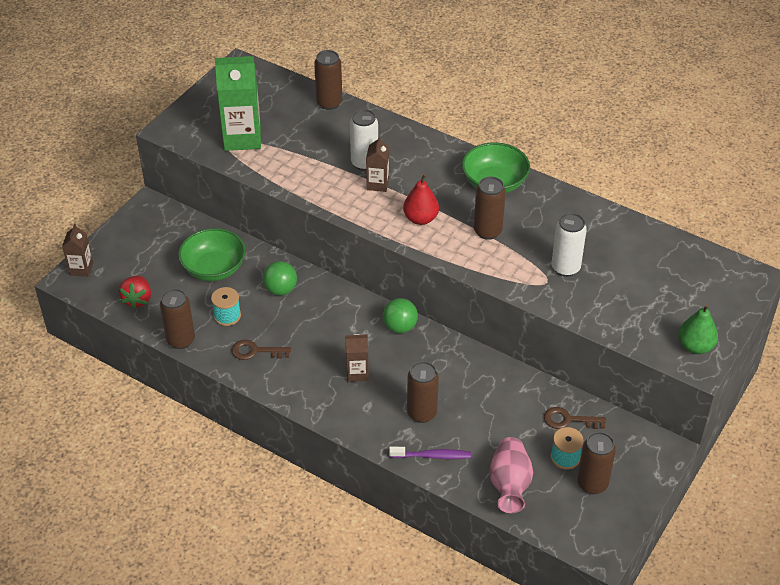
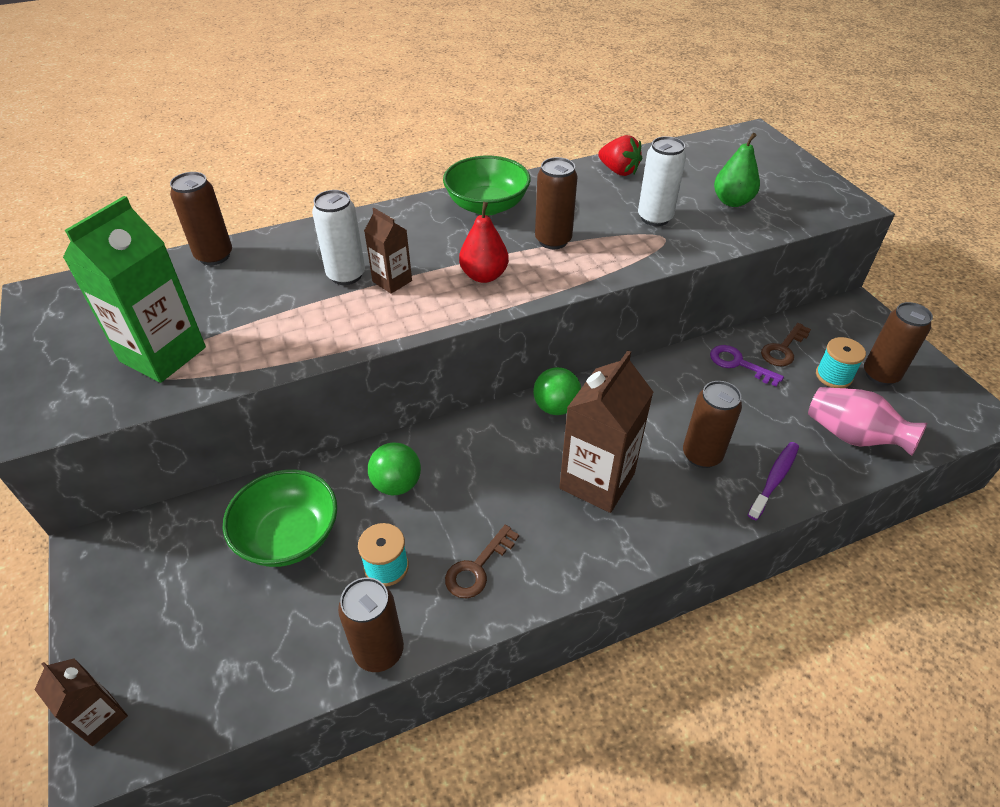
camera: 55 degrees left, 0 degrees up
(137, 299) = (247, 667): red strawberry -> red strawberry (618, 171)
(357, 373) = (597, 481): brown carton -> brown carton, size x1.89
(528, 401) = (738, 364): none -> purple key
(695, 346) = (823, 195): green pear -> green pear (732, 201)

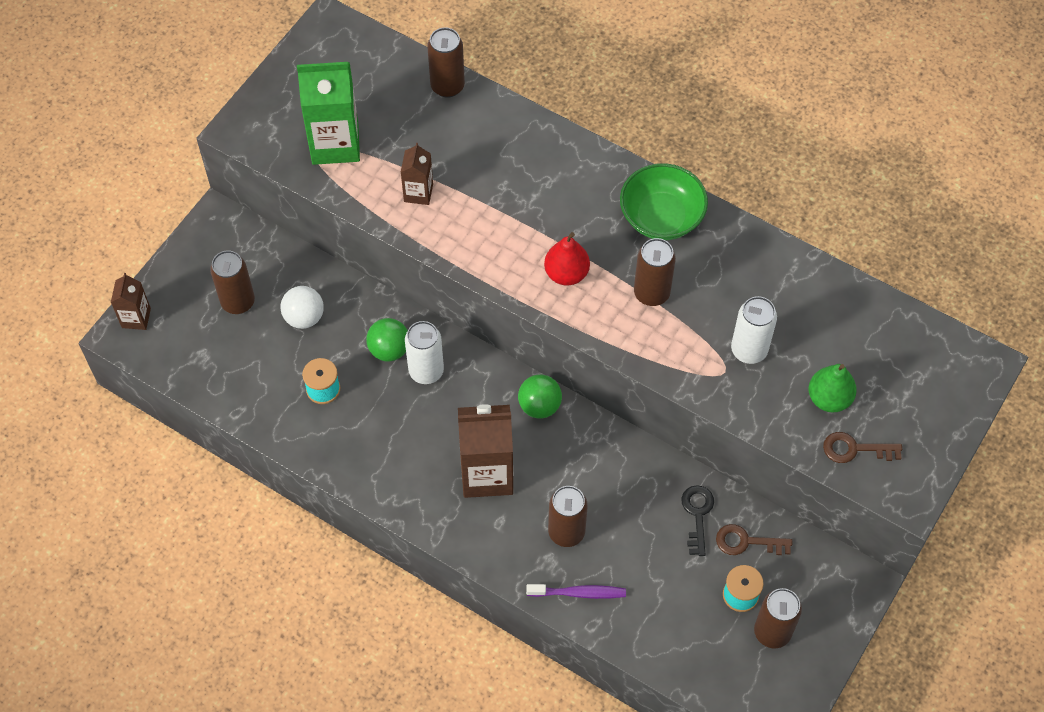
camera: 55 degrees right, 15 degrees up
(289, 536) = (304, 317): green bowl -> white ball
(346, 275) = (494, 185): white can -> white can (426, 371)
(379, 651) = (266, 425): brown can -> brown can (238, 302)
(392, 281) = (511, 218): brown carton -> brown carton (418, 193)
(477, 568) = (360, 442): brown key -> brown key (854, 449)
(618, 171) = (804, 284): red strawberry -> none
(738, 364) = (697, 514): purple key -> black key
(852, 436) = (672, 633): pink vase -> none

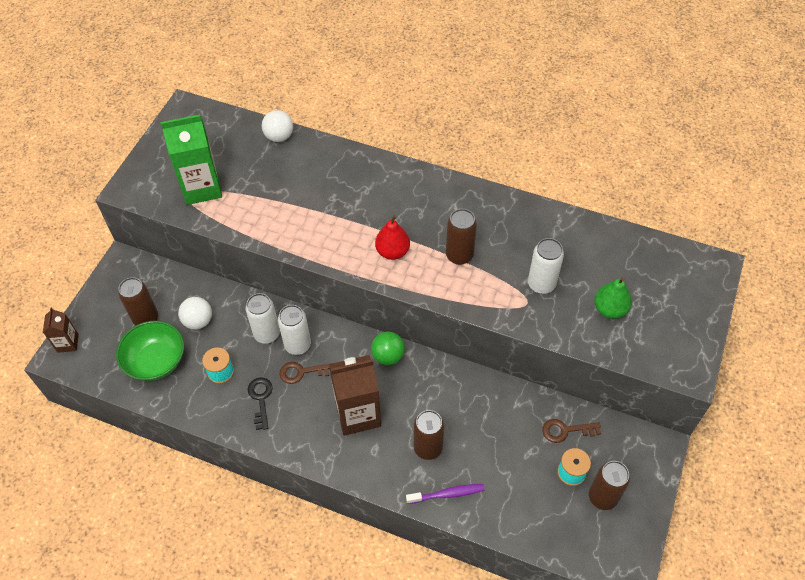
camera: 10 degrees left, 5 degrees down
(389, 349) = (267, 334): green ball -> white can
(418, 193) = (270, 212): brown carton -> none
(447, 86) = (279, 136): brown can -> white ball
(661, 217) = (454, 201): green bowl -> green bowl (156, 361)
(697, 514) = (524, 416): black key -> black key (261, 399)
(854, 449) = (639, 343): brown key -> brown key (302, 372)

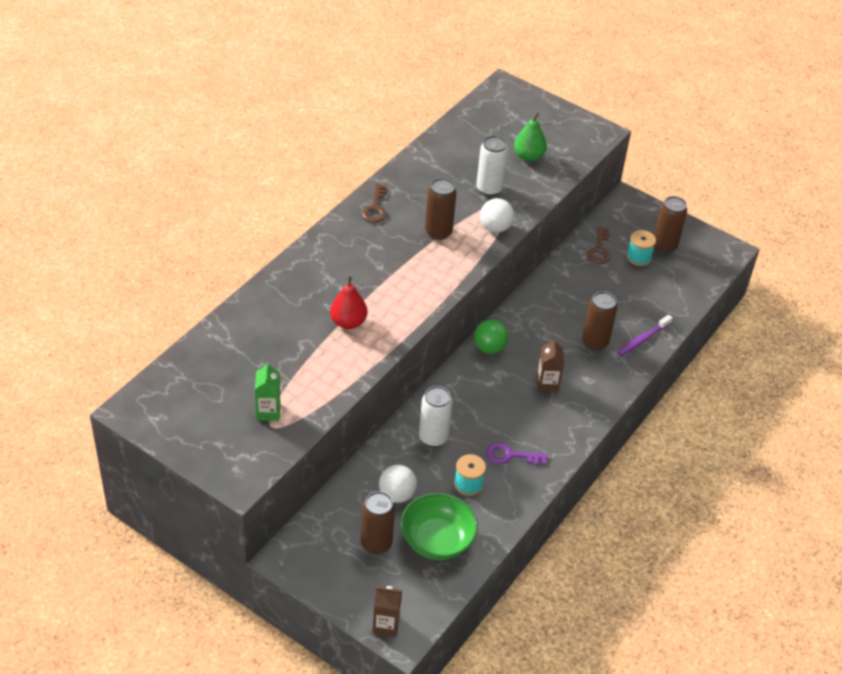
camera: 80 degrees left, 10 degrees down
(202, 188) = (268, 411): green carton -> green carton, size x0.53
(261, 399) = (510, 455): black key -> purple key
(279, 136) = (220, 333): white ball -> white ball (495, 228)
(297, 345) = (455, 415): white can -> none
(302, 372) = (488, 417): brown key -> brown key (375, 208)
(358, 414) = (547, 383): brown carton -> brown carton, size x0.53
(392, 252) = (417, 276): red pear -> red pear (348, 322)
(447, 494) = (642, 339): purple toothbrush -> purple toothbrush turned 135 degrees counterclockwise

